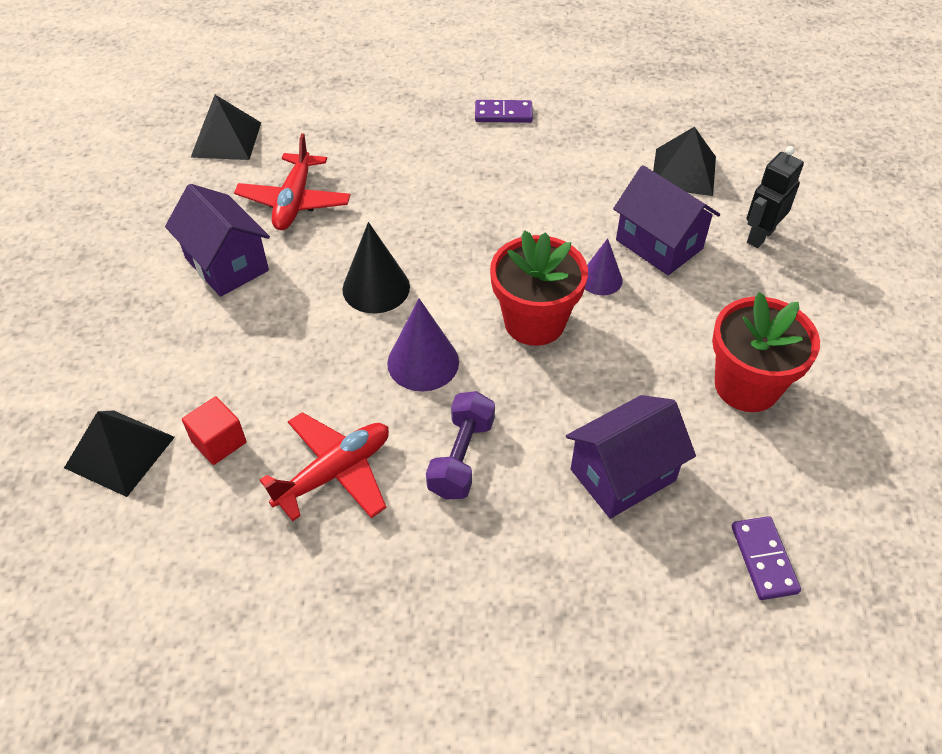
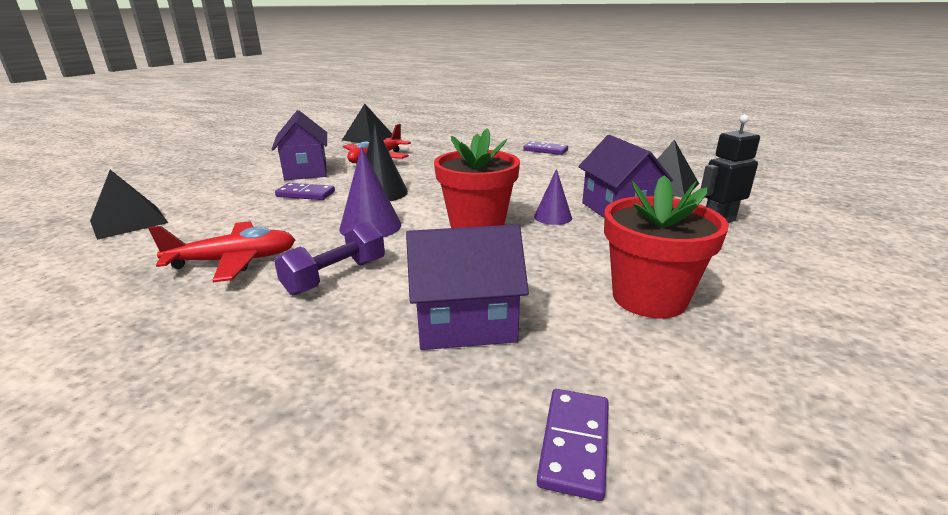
camera: 25 degrees right, 25 degrees down
(219, 442) = (188, 230): red cube -> none
(283, 321) = (306, 194): none -> purple domino

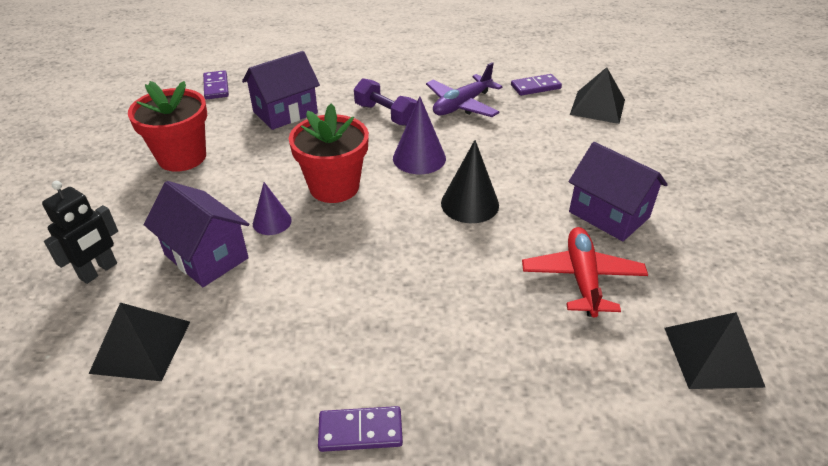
camera: 150 degrees right, 15 degrees up
(234, 261) = (462, 105): red plane -> purple plane
(306, 194) = (535, 177): purple domino -> purple domino (535, 87)
(335, 276) = (385, 115): purple dumbbell -> purple dumbbell turned 60 degrees counterclockwise

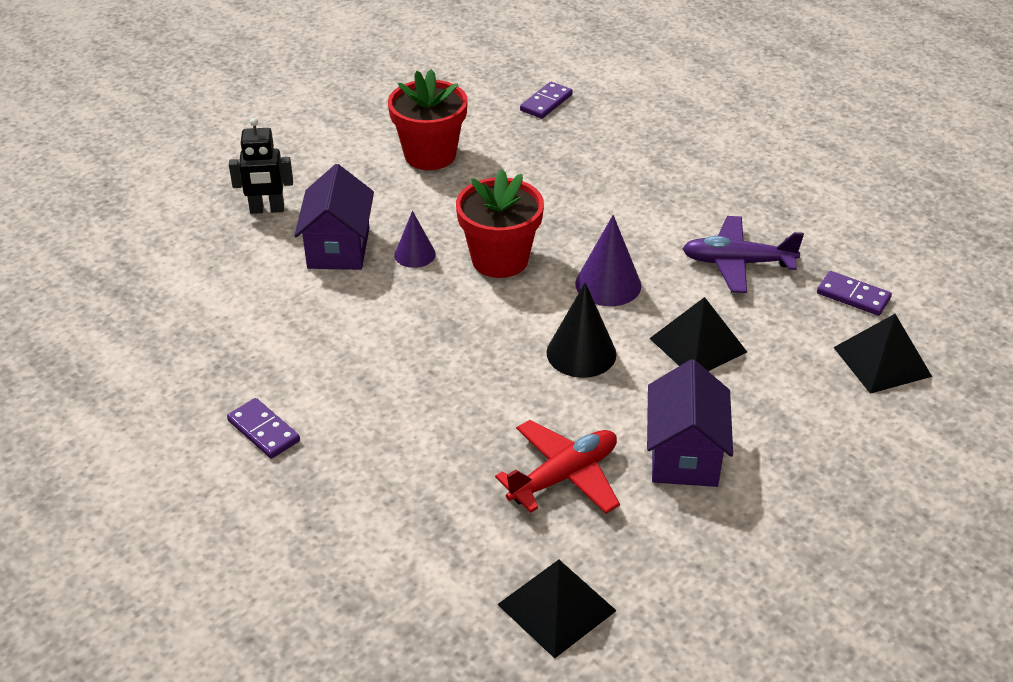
camera: 50 degrees right, 0 degrees up
(141, 346) = (226, 279): black pyramid -> black pyramid (697, 345)
(285, 112) = (565, 165): purple house -> none
(385, 115) = (647, 224): purple dumbbell -> none

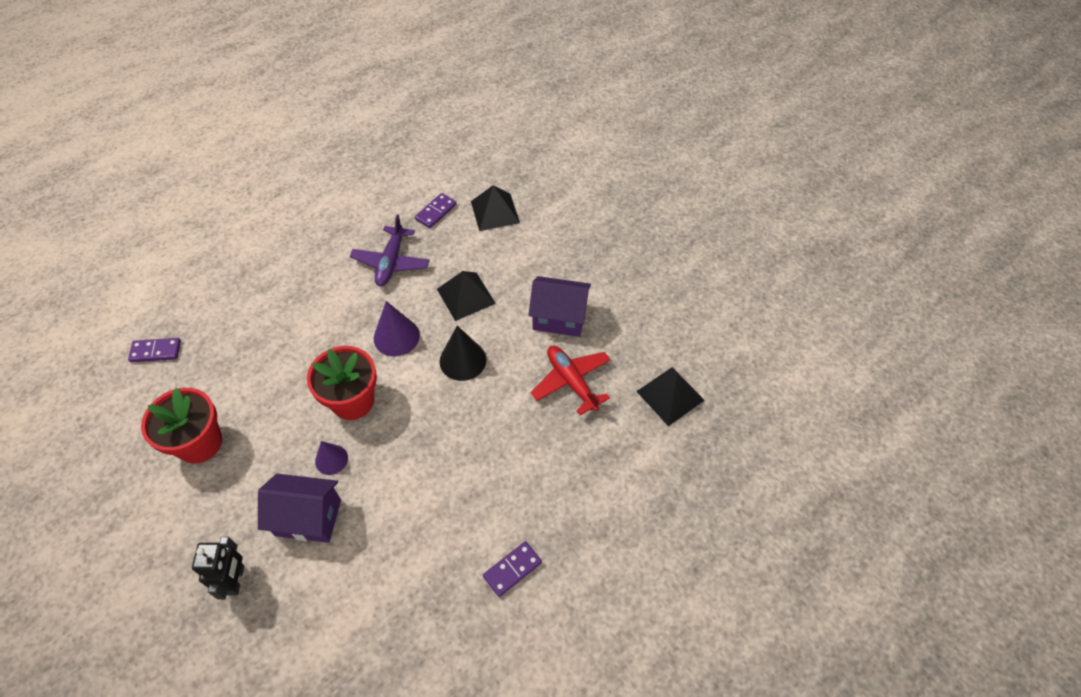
camera: 85 degrees left, 15 degrees up
(546, 103) = (156, 351): purple domino -> purple domino turned 45 degrees counterclockwise

